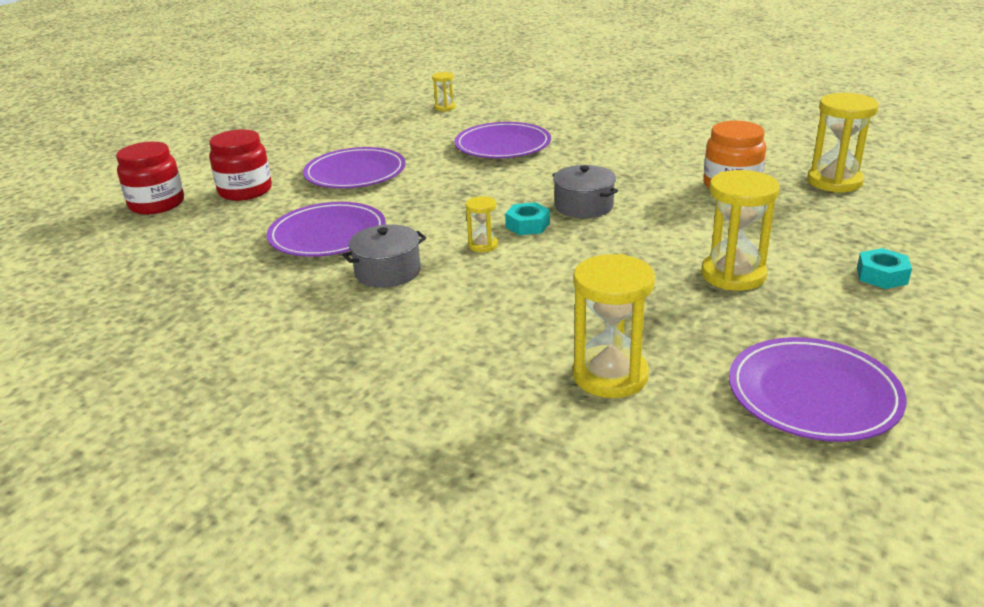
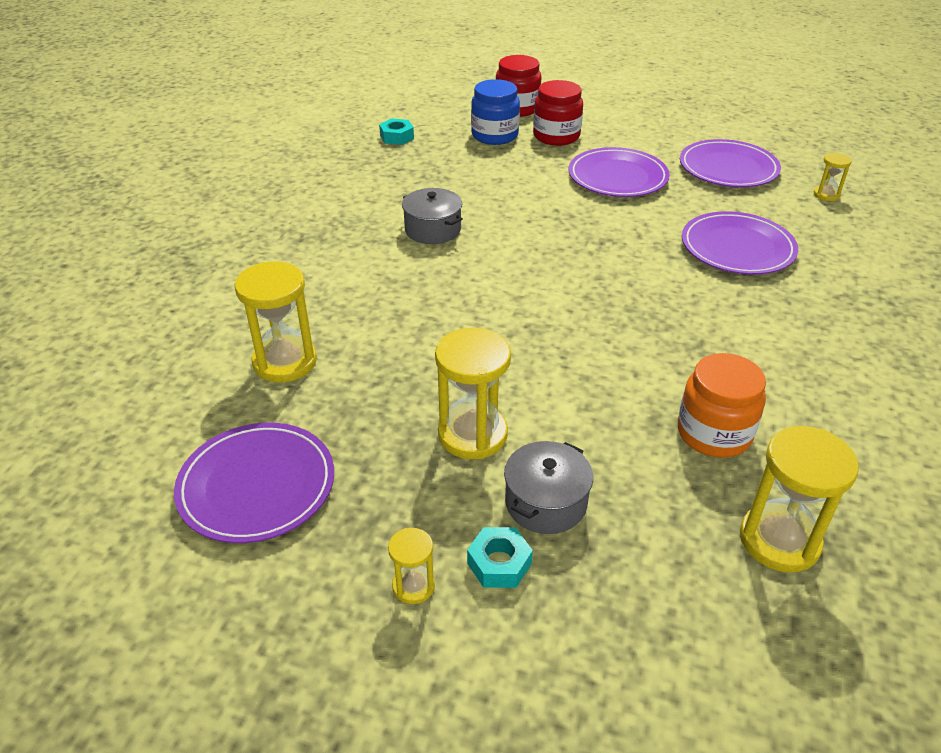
camera: 75 degrees right, 10 degrees up
(208, 222) = (494, 135): none -> blue jar
(327, 235) = (489, 190): purple plate -> purple plate (728, 168)
(483, 245) = (493, 269): yellow hourglass -> yellow hourglass (413, 586)
(527, 225) = (543, 289): turquoise nut -> turquoise nut (397, 137)
(584, 206) = (601, 320): grey pot -> grey pot (546, 502)

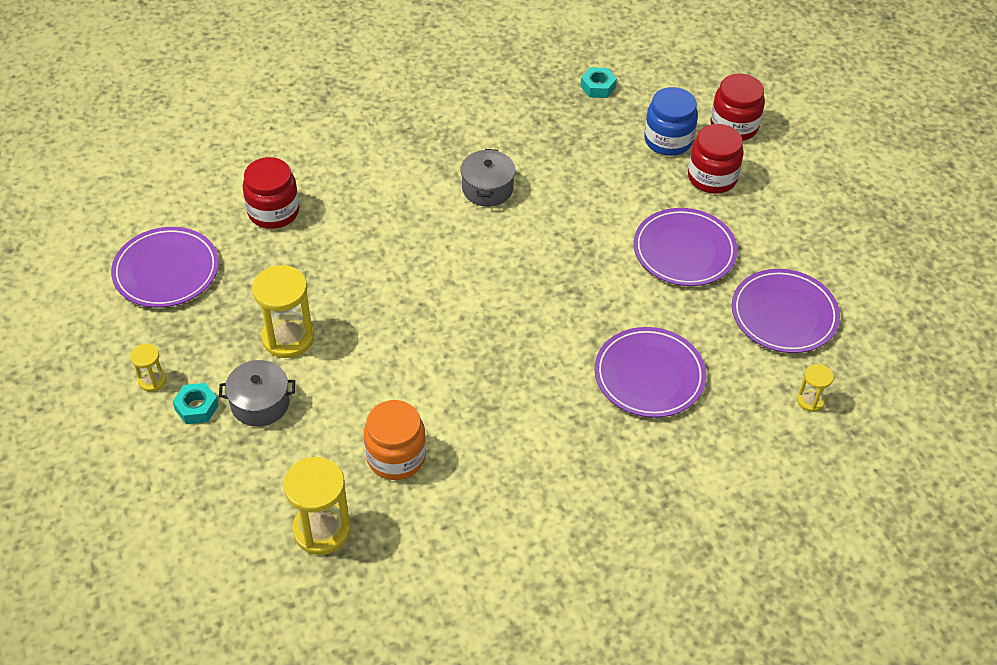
camera: 50 degrees right, 10 degrees up
(285, 362) = (273, 212): yellow hourglass -> red jar

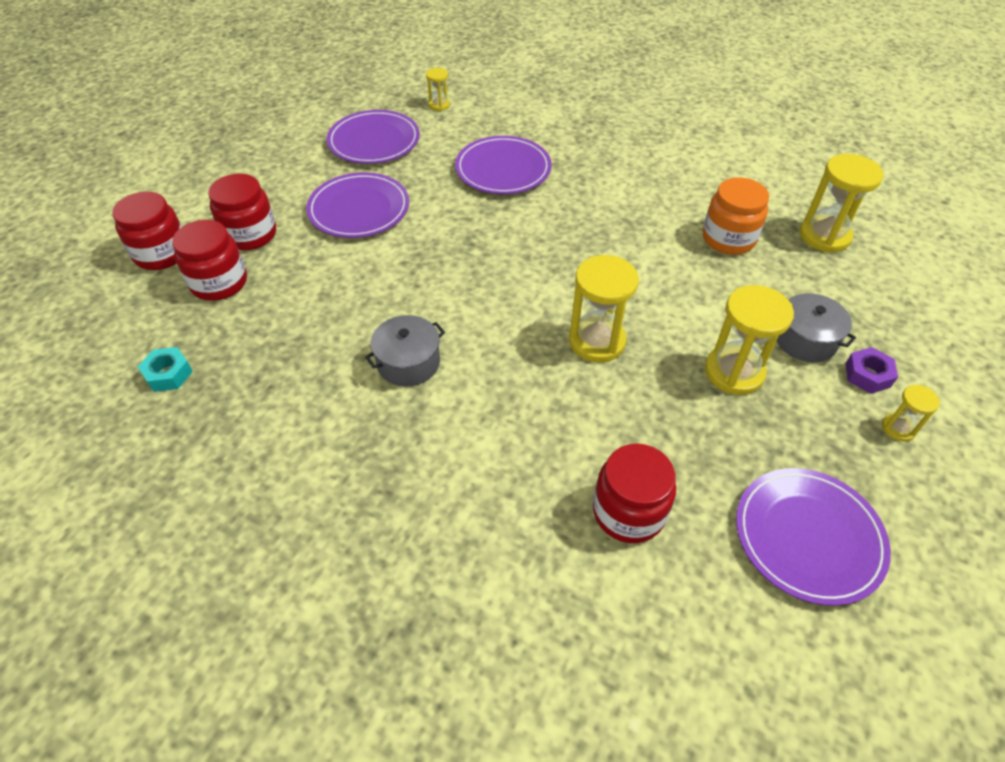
camera: 130 degrees left, 0 degrees up
(196, 407) = (867, 375): turquoise nut -> purple nut
(396, 289) = (597, 341): none -> yellow hourglass
(668, 140) = (219, 283): blue jar -> red jar

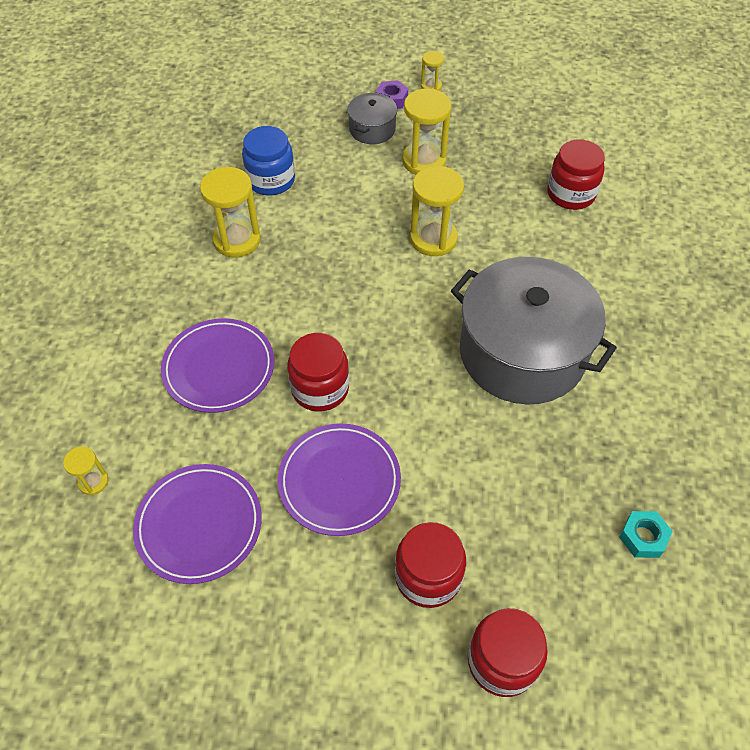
camera: 110 degrees left, 5 degrees up
(219, 283) = (513, 564): red jar -> red jar (320, 388)
(408, 362) = (522, 352): grey pot -> grey pot, size x2.23
(728, 239) = (271, 180): orange jar -> blue jar
(808, 537) = (536, 118): purple plate -> none
(824, 236) = (245, 126): yellow hourglass -> yellow hourglass (237, 240)

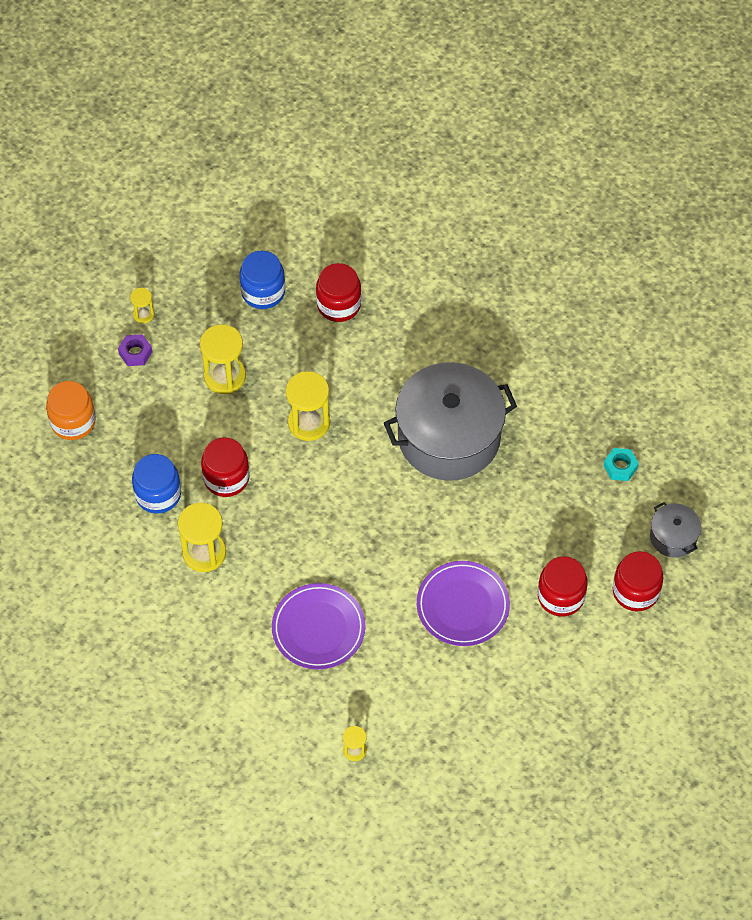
camera: 55 degrees left, 5 degrees up
(199, 525) = (434, 703): purple plate -> none
(295, 98) = (73, 421): none -> orange jar
(320, 388) = (384, 575): red jar -> red jar (226, 478)
(372, 129) = (159, 389): grey pot -> grey pot (673, 537)
(528, 141) = (263, 292): none -> blue jar

